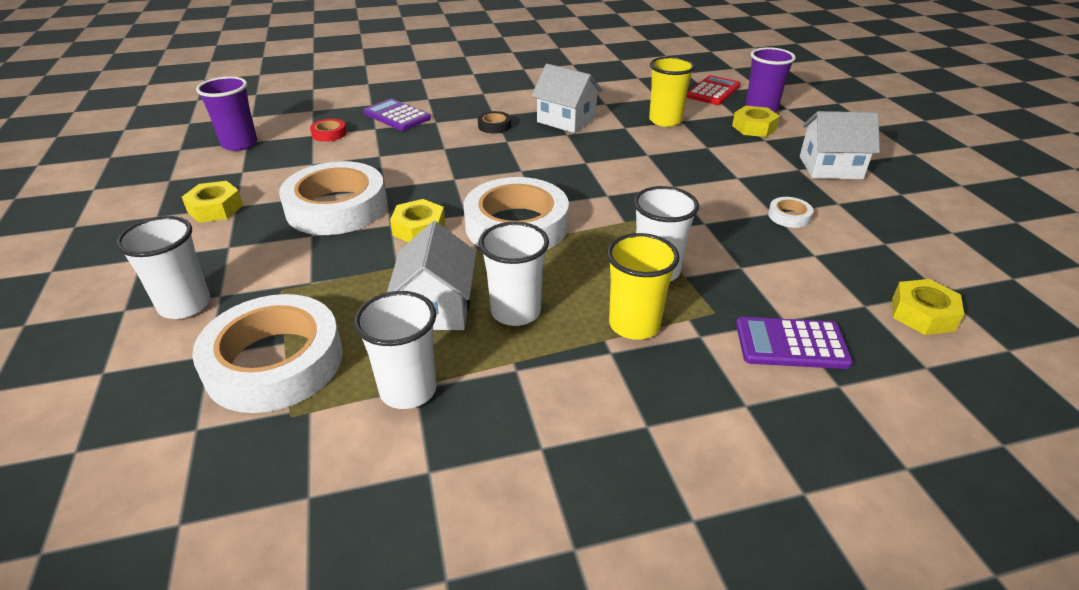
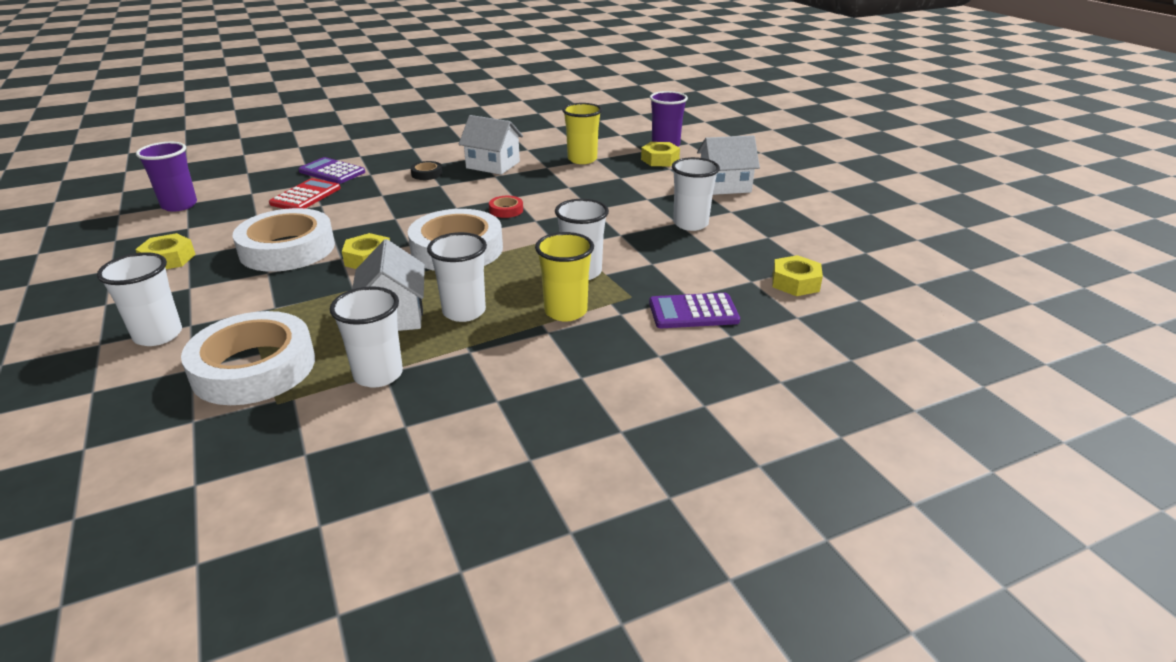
camera: 10 degrees left, 5 degrees down
(329, 134) = (268, 191): red tape -> red tape (506, 210)
(713, 91) = (623, 133): red calculator -> red calculator (305, 196)
(789, 216) = (690, 224): white tape -> white cup

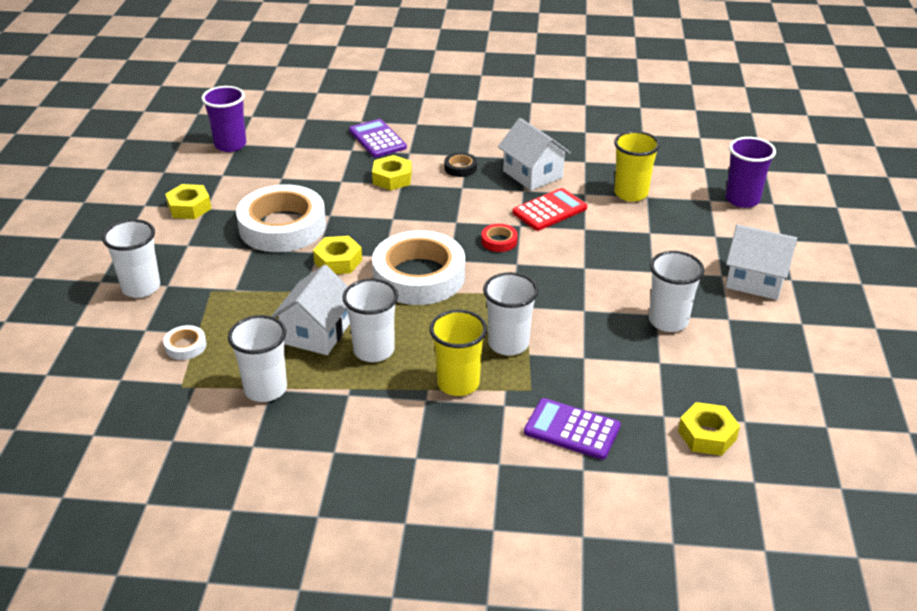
camera: 30 degrees right, 5 degrees up
(254, 367) = (185, 346): white tape -> white tape, size x0.41
(305, 196) = (335, 165): red calculator -> red calculator (549, 210)
(660, 160) = (716, 219): yellow nut -> yellow nut (392, 178)

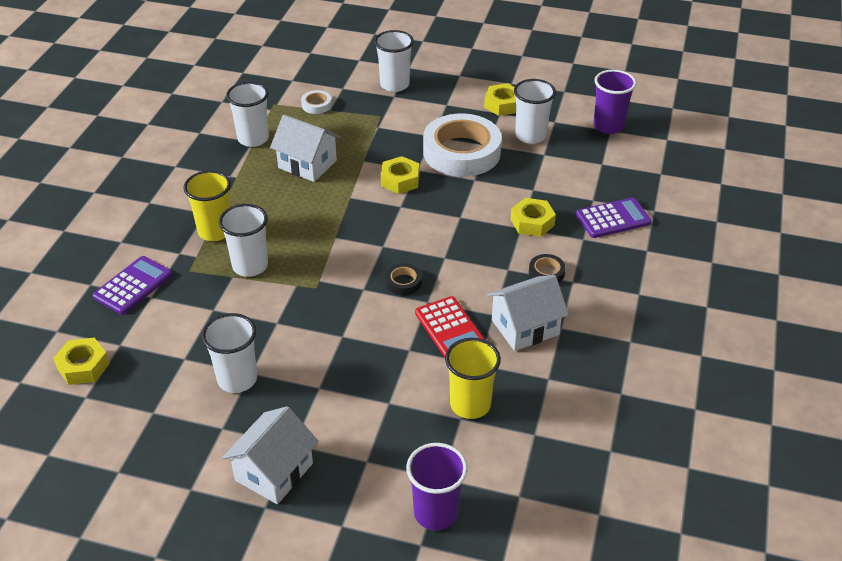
camera: 100 degrees right, 5 degrees up
(373, 350) = (274, 191): white cup -> white cup (530, 136)
(419, 276) = (364, 224): white tape -> none
(499, 241) = (403, 282): red tape -> black tape

